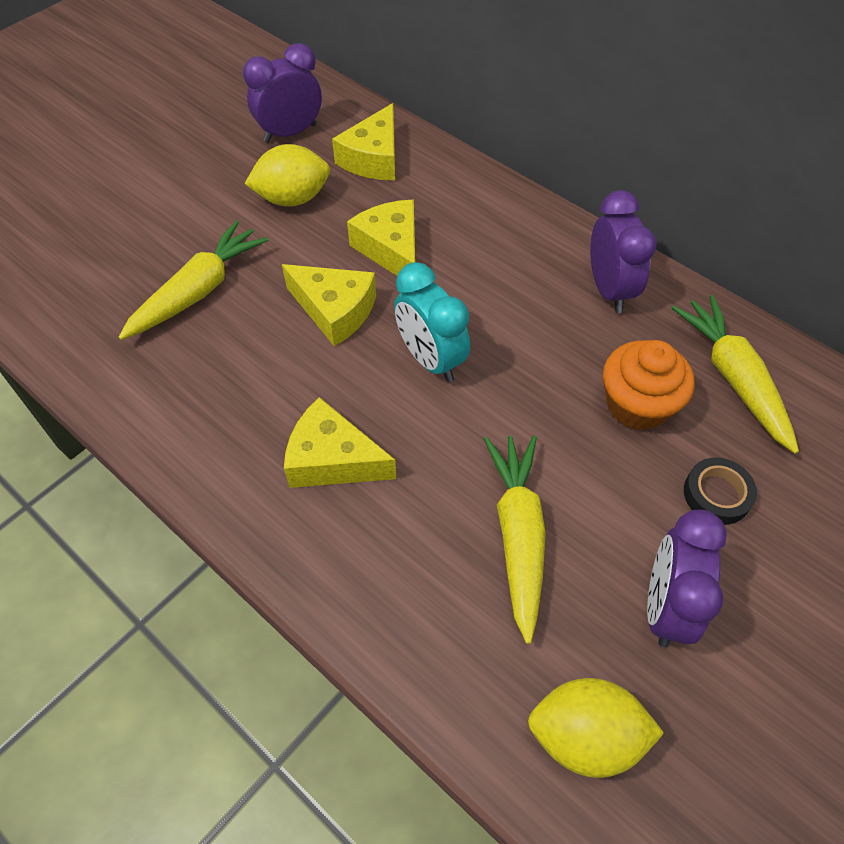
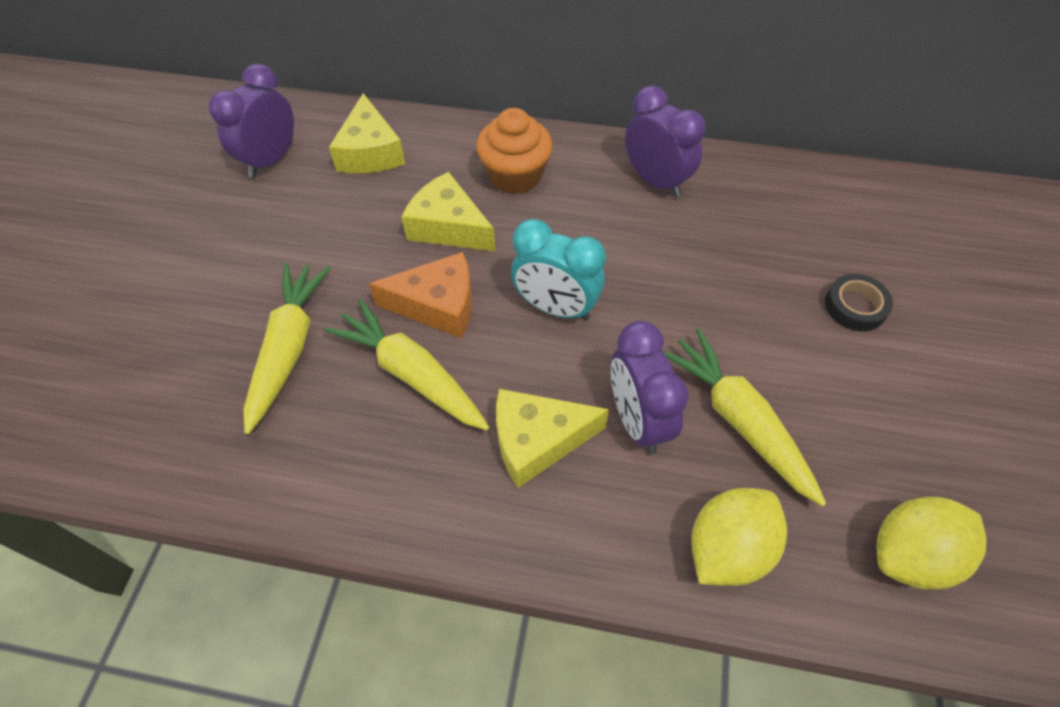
camera: 30 degrees left, 0 degrees up
(292, 199) = (319, 220): yellow lemon -> yellow lemon (728, 549)
(335, 310) = (437, 305): yellow cheese -> orange cheese
(637, 405) = (747, 265): orange cupcake -> orange cupcake (515, 175)
(665, 606) = (887, 415): purple clock -> purple clock (638, 420)
(733, 378) = (798, 209): yellow carrot -> yellow carrot (411, 374)

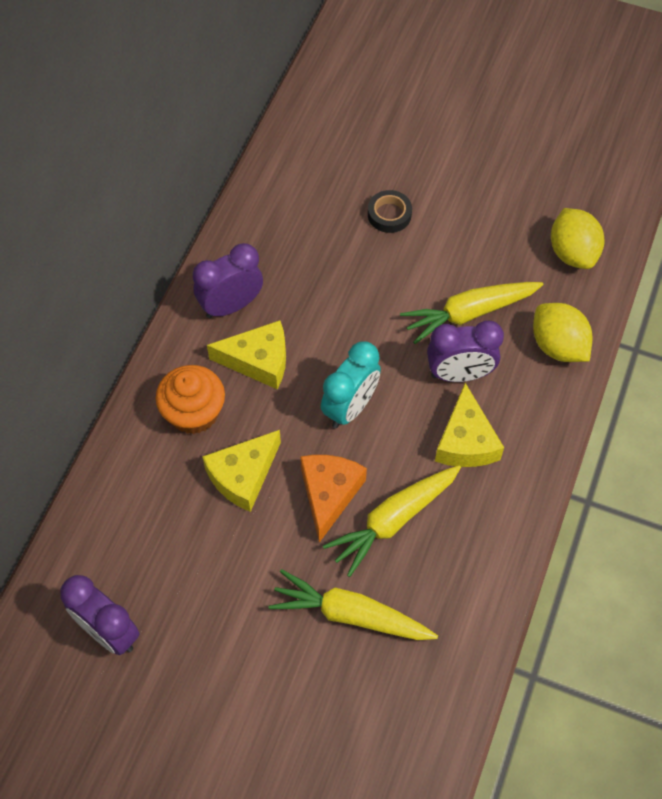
camera: 80 degrees left, 5 degrees up
(370, 152) = (125, 535): yellow cheese -> yellow cheese (258, 361)

